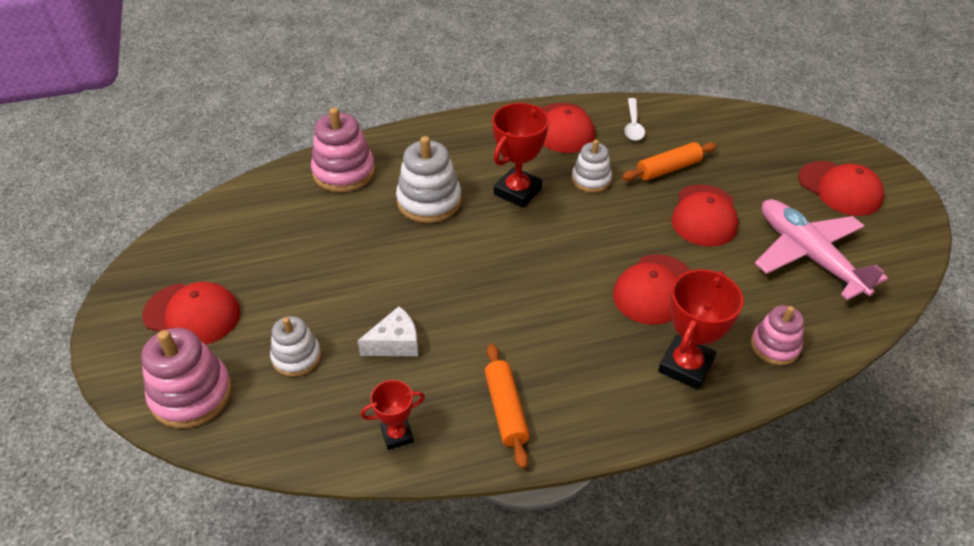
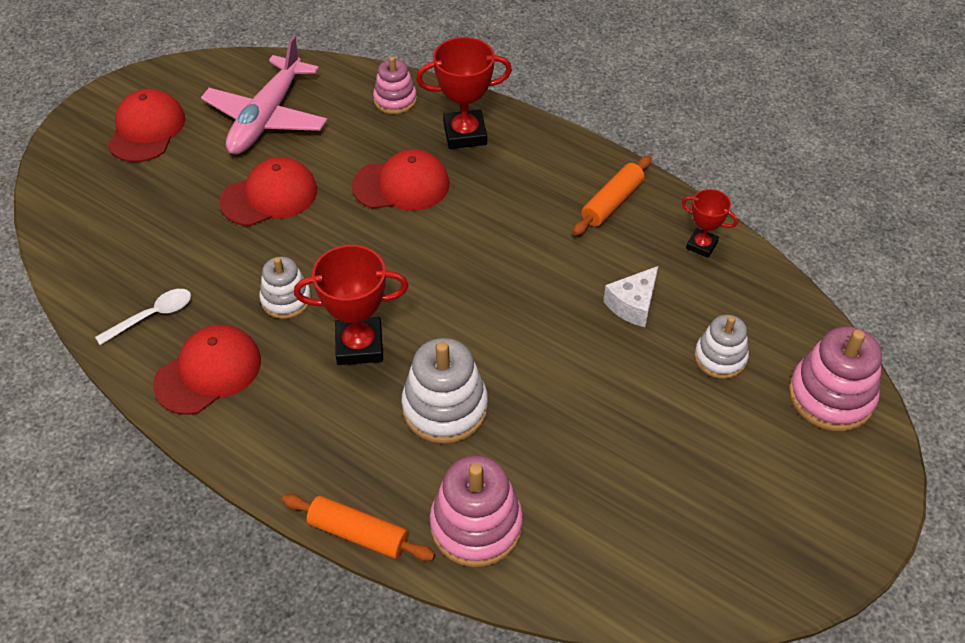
camera: 130 degrees left, 5 degrees up
(192, 314) = (778, 476): red cap -> none
(395, 343) = (633, 304): white cheese -> white cheese turned 75 degrees counterclockwise
(668, 169) = (214, 252): orange rolling pin -> orange rolling pin (358, 534)

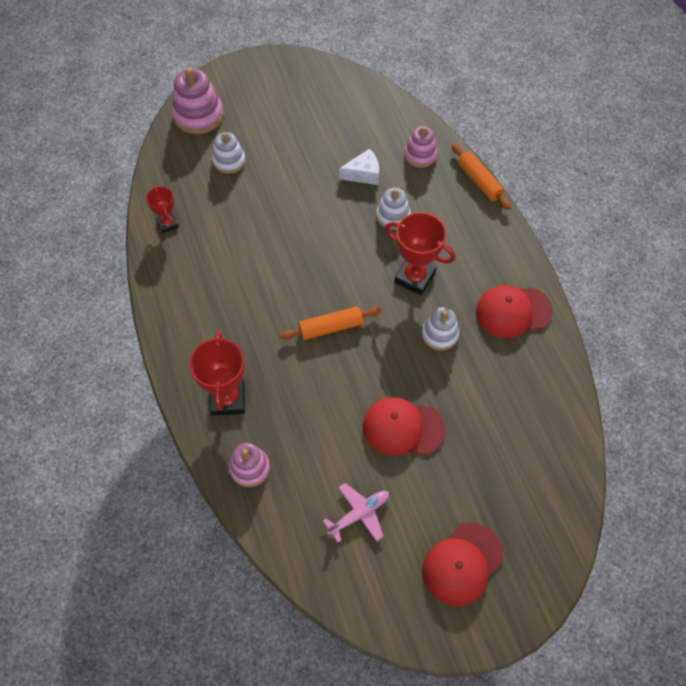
camera: 145 degrees left, 10 degrees up
(152, 316) = (531, 372): white spoon -> none
(267, 117) = (359, 514): pink plane -> pink plane, size x0.54
(401, 185) = (306, 380): red cap -> none
(445, 408) = (393, 216): white stacking toy -> white stacking toy, size x0.63
(465, 134) = (227, 399): red trophy -> red trophy turned 60 degrees clockwise
(476, 525) = (420, 155): pink stacking toy -> pink stacking toy, size x0.63
(612, 202) = (187, 283): orange rolling pin -> orange rolling pin (331, 327)
(633, 304) = (243, 213): white cheese -> white cheese (363, 174)

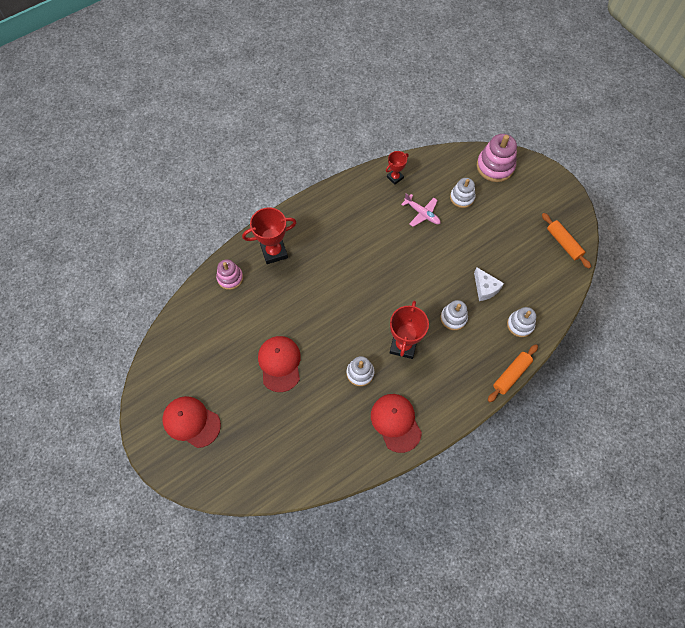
camera: 75 degrees right, 5 degrees up
(331, 327) = (344, 299): orange rolling pin -> orange rolling pin (563, 243)
(359, 514) = (212, 350): pink plane -> pink plane (422, 213)
(420, 155) = (520, 325): pink stacking toy -> white stacking toy

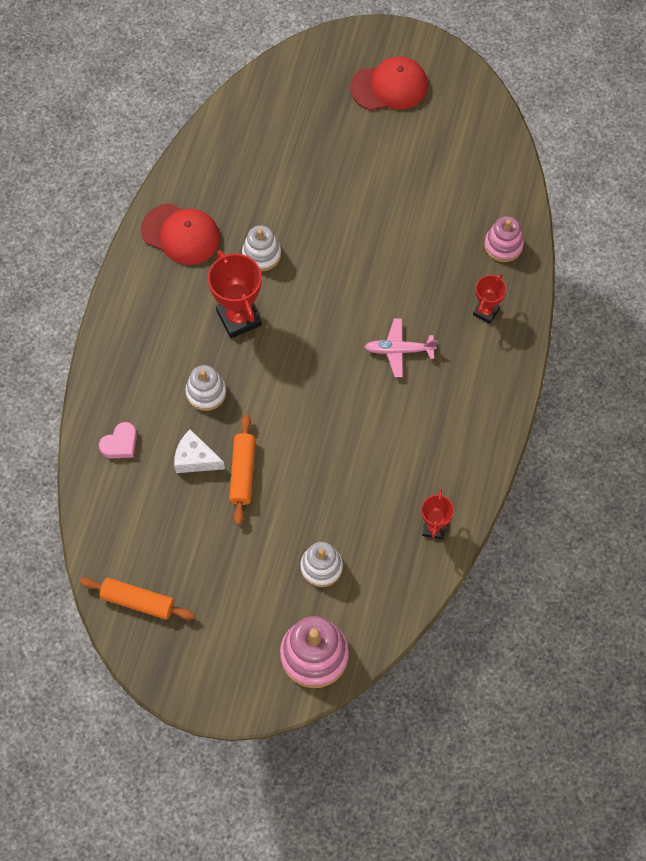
camera: 140 degrees right, 0 degrees up
(274, 252) = (486, 312): red trophy -> red trophy, size x0.58
(279, 363) = (356, 201): red cap -> none
(422, 213) = (354, 501): pink plane -> pink plane (399, 350)
(511, 375) = (90, 376): orange rolling pin -> orange rolling pin (242, 473)
(520, 325) = (120, 444): white stacking toy -> pink heart

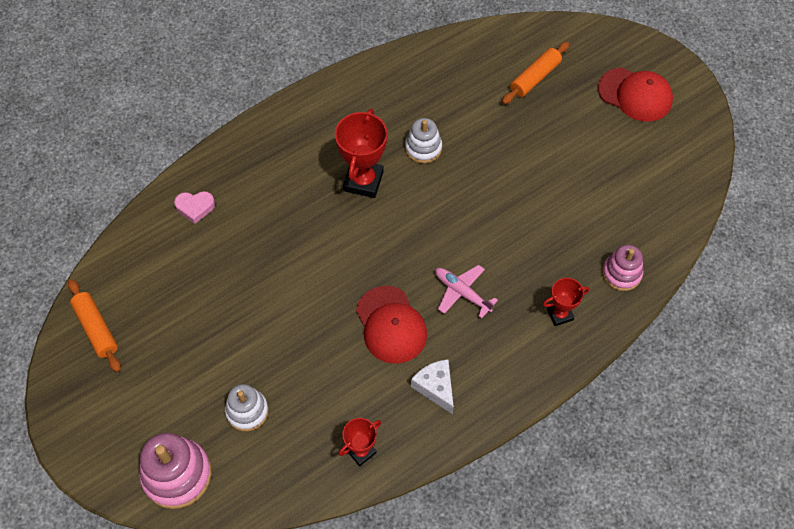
camera: 40 degrees right, 5 degrees down
(181, 234) = (378, 94): red cap -> red cap (391, 325)
(195, 459) = (235, 258): white cheese -> white cheese (435, 387)
(206, 392) = (289, 216): white stacking toy -> none
(242, 473) = (258, 294): orange rolling pin -> orange rolling pin (534, 78)

